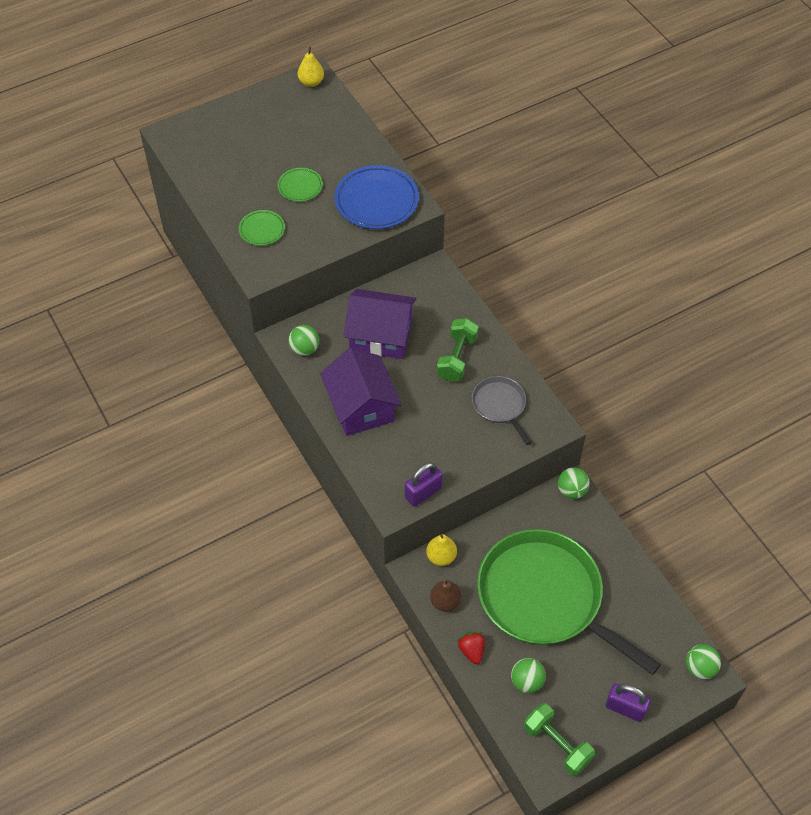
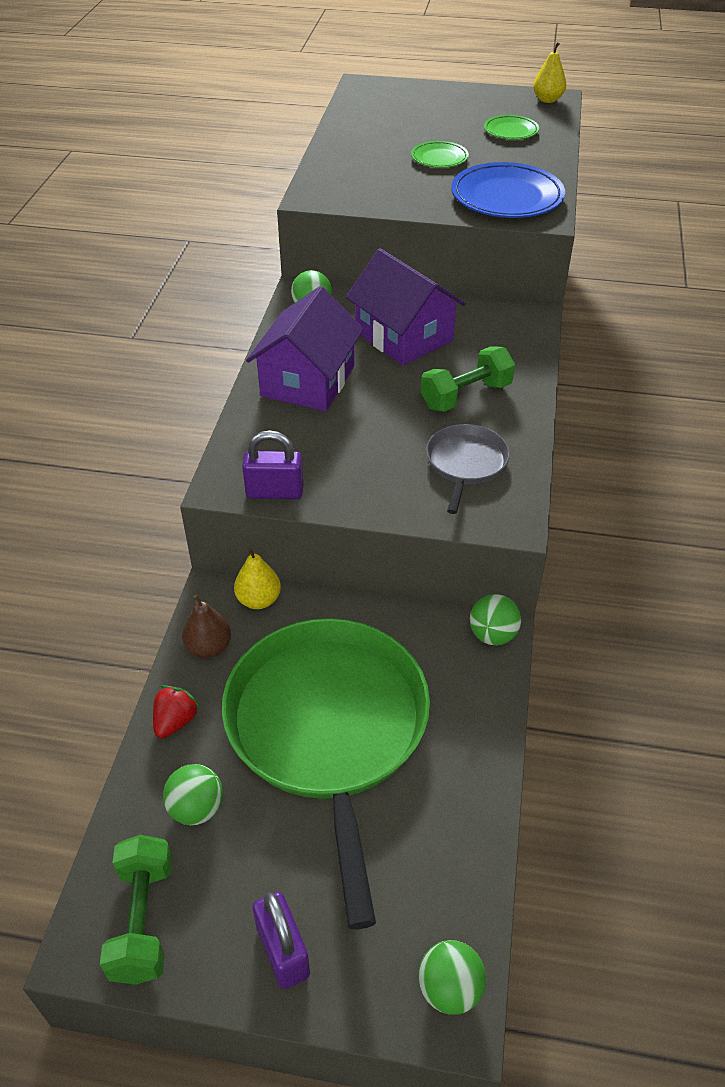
camera: 40 degrees right, 10 degrees down
(262, 230) = (359, 170): green plate -> green plate (510, 131)

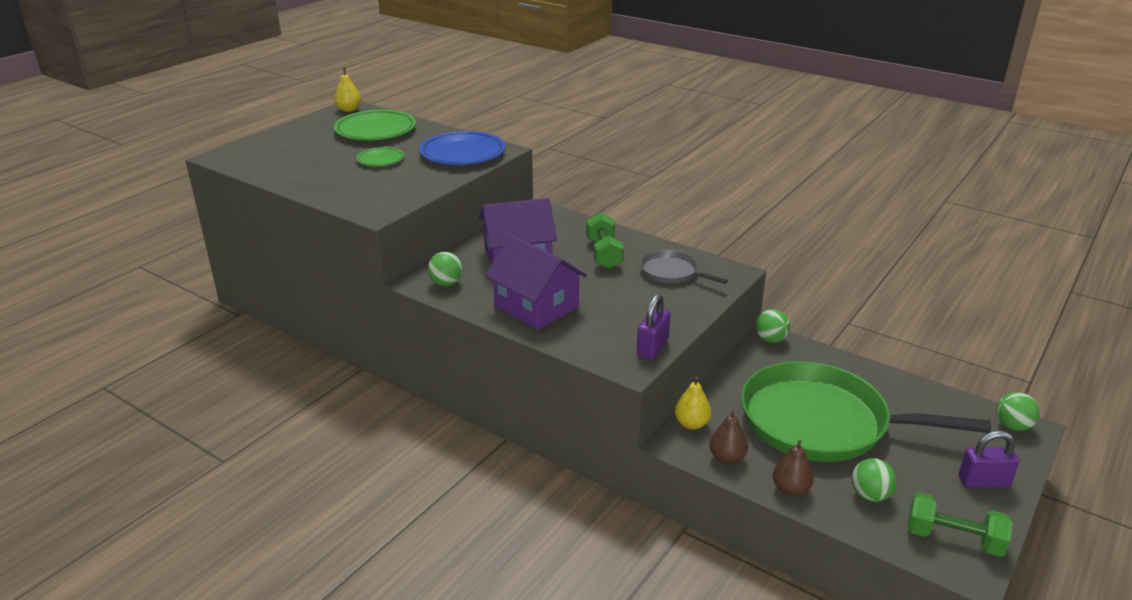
camera: 65 degrees left, 15 degrees down
(175, 721) = (790, 489): red strawberry -> brown pear
(510, 131) = (375, 130): green plate -> green plate, size x1.85

